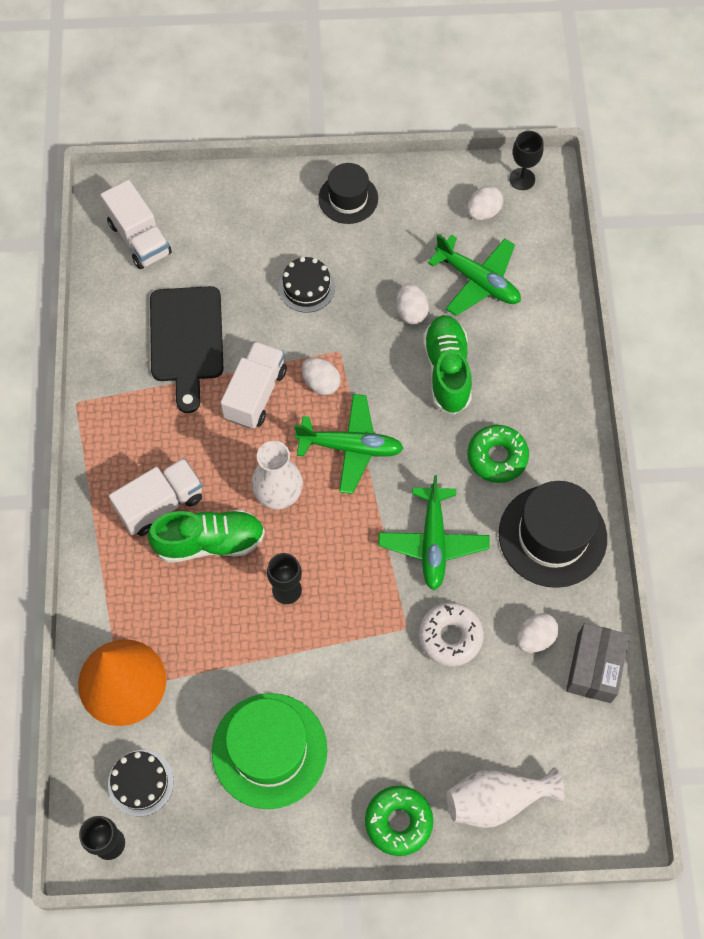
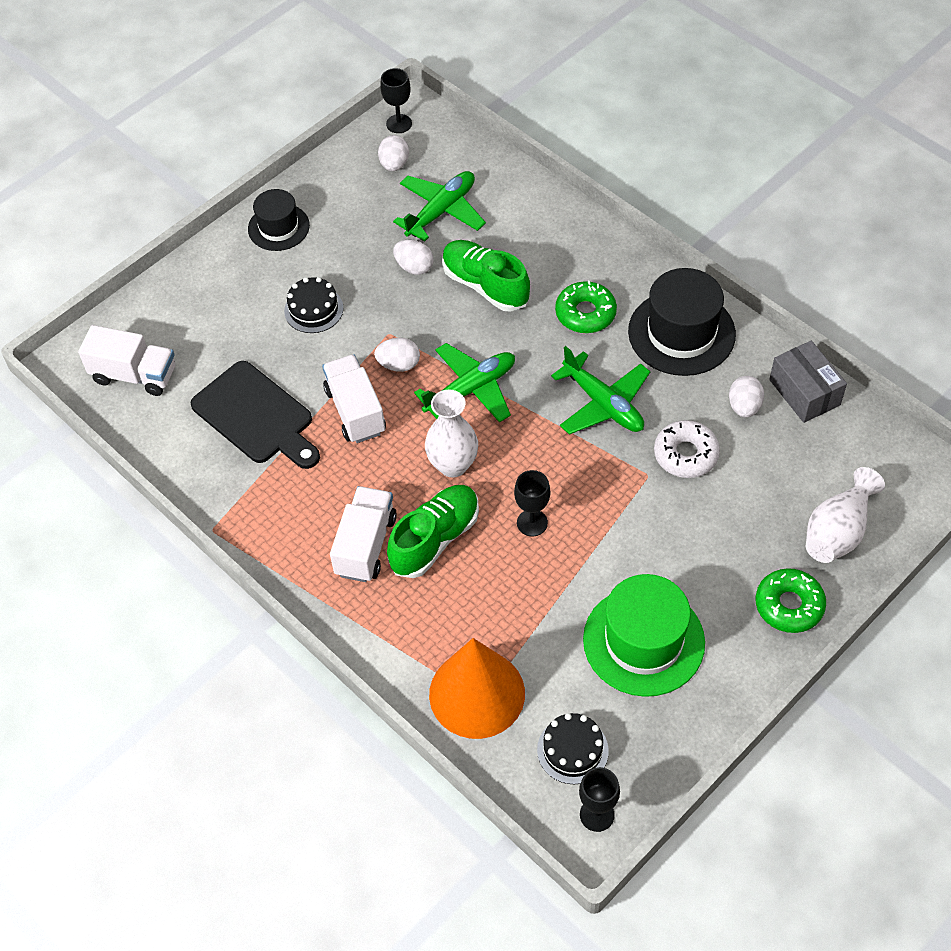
camera: 40 degrees left, 10 degrees down
(478, 281) = (441, 211): green plane -> green plane turned 45 degrees counterclockwise

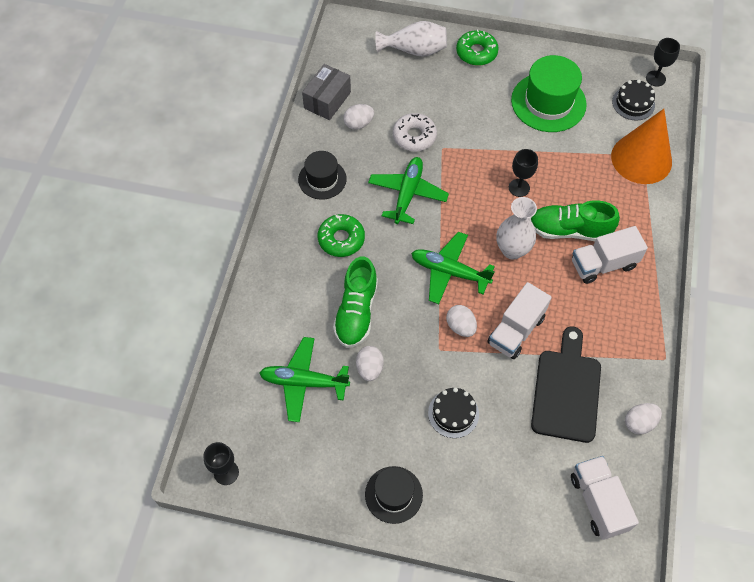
camera: 125 degrees left, 5 degrees up
(394, 164) = (274, 447): white egg -> white egg (639, 423)
(681, 333) = (322, 179): black hat -> black hat, size x0.61

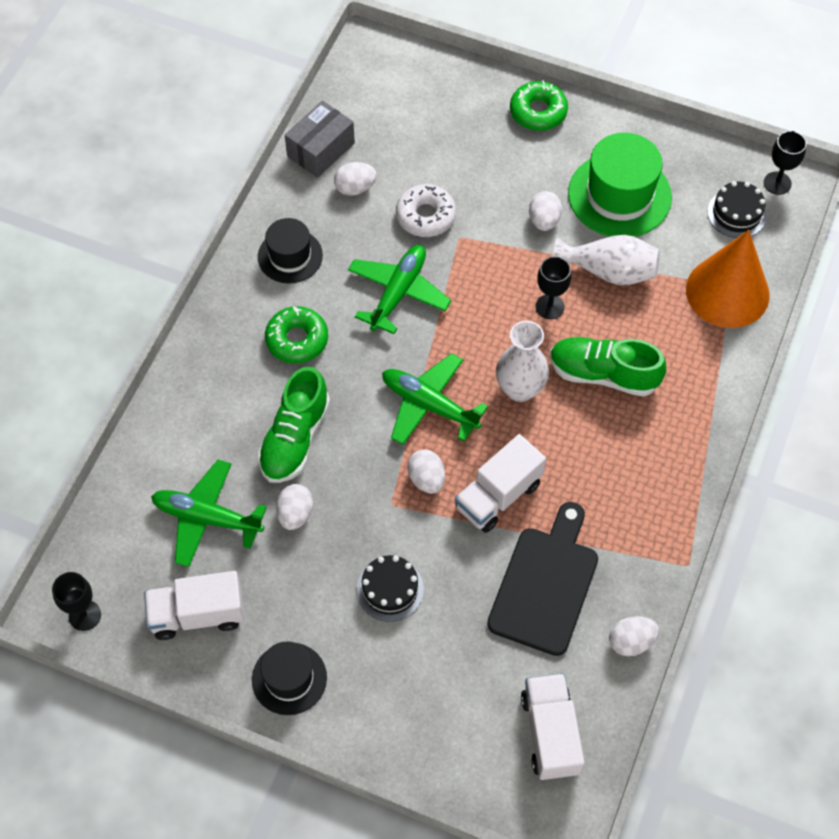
camera: 10 degrees right, 0 degrees up
(414, 50) = (454, 97): white vase -> white vase (608, 271)
(499, 127) = (544, 220): none -> white egg
(603, 264) = (637, 427): white truck -> white truck (197, 615)

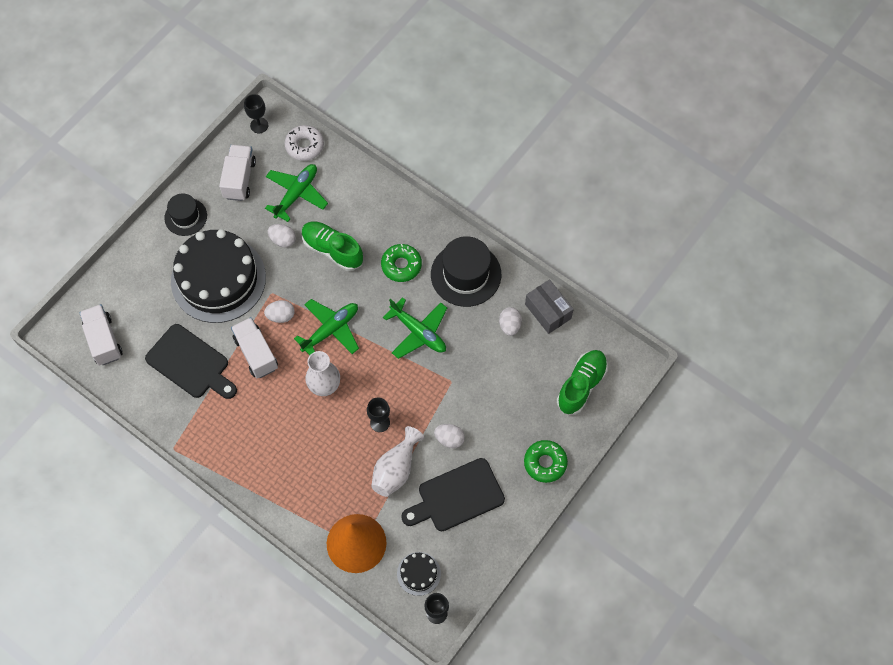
camera: 105 degrees right, 5 degrees up
(290, 256) = (466, 274): black hat -> black hat, size x1.63
(390, 589) = (218, 279): black cake -> black cake, size x2.37
(425, 216) = (474, 364): white donut -> white donut (304, 146)
(550, 733) = (103, 340): white truck -> white truck turned 120 degrees counterclockwise
(603, 374) = (319, 440): green shoe -> green shoe (581, 385)
(619, 195) = (456, 496): green hat -> black cutting board
(631, 642) = (138, 400): white egg -> none

